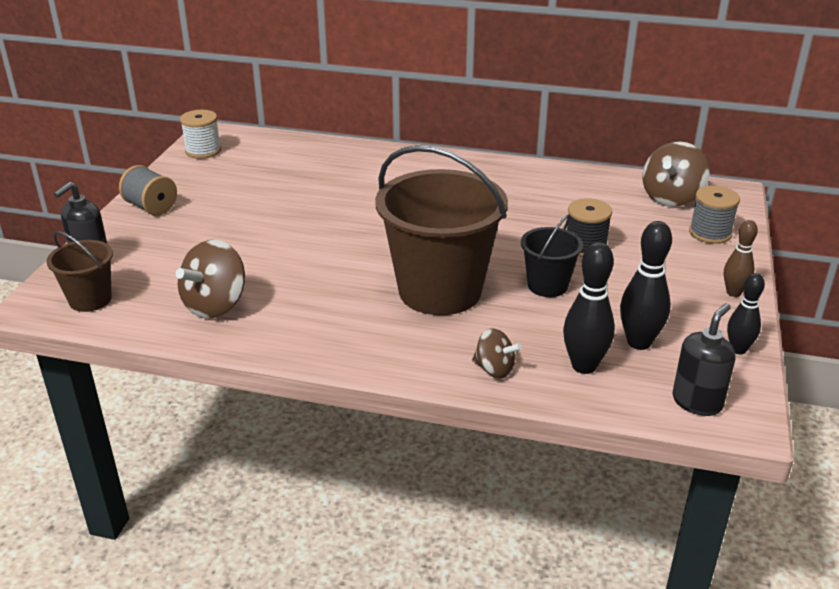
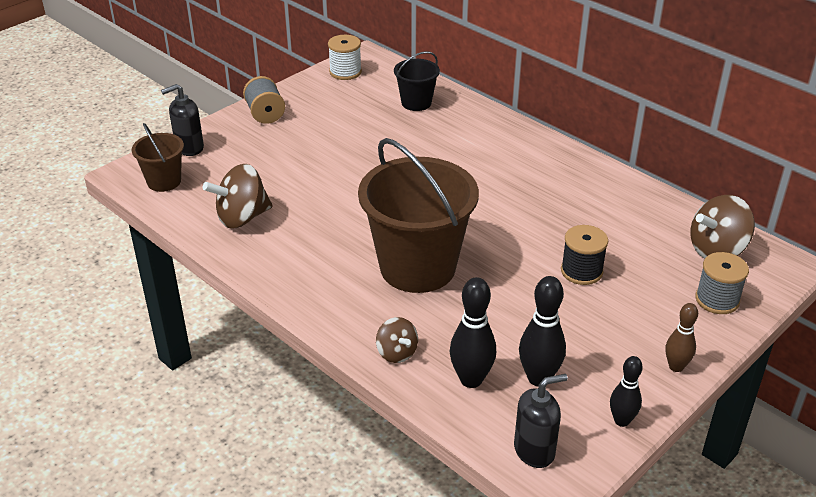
camera: 30 degrees right, 5 degrees up
(547, 285) = (511, 296): black bucket -> black bucket (416, 103)

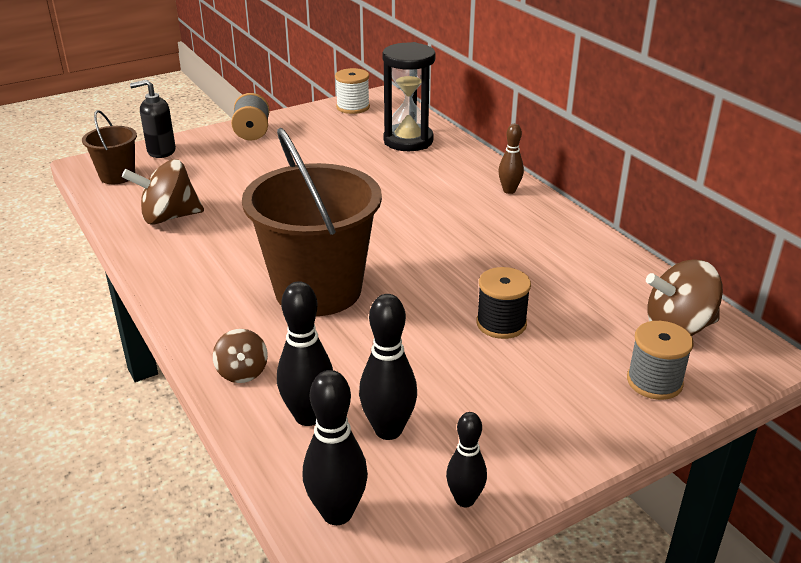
camera: 15 degrees right, 5 degrees down
(416, 103) = (408, 141): black bucket -> black hourglass
(534, 450) = (337, 513): black soap dispenser -> black bowling pin
(676, 366) = (566, 449): brown bowling pin -> brown bowling pin (509, 190)

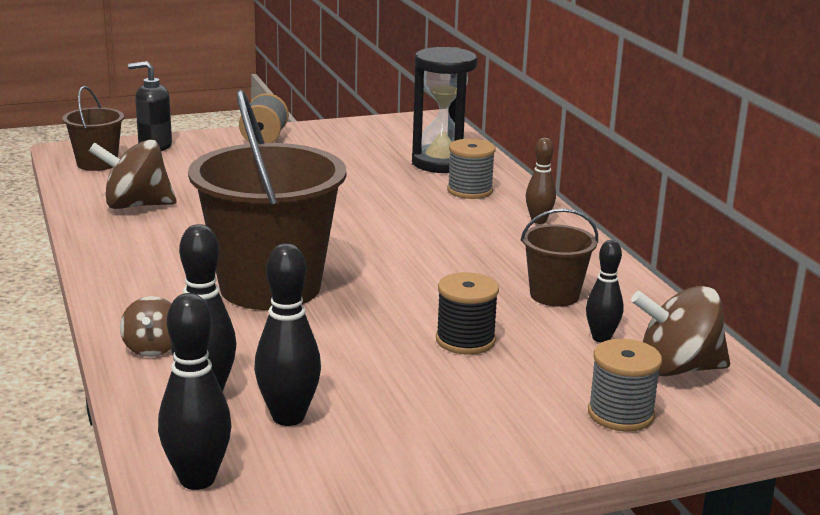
camera: 10 degrees right, 10 degrees down
(353, 107) = (392, 126): white spool -> none
(442, 166) = (470, 191): none -> grey spool
(465, 499) = (343, 488): black bowling pin -> black bowling pin (601, 338)
(552, 266) = (554, 295): none -> brown bucket

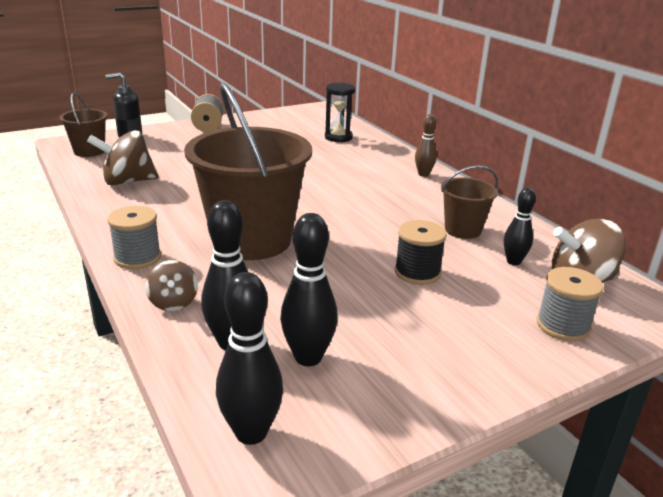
camera: 10 degrees left, 5 degrees up
(441, 163) = (338, 137): black hourglass -> black hourglass, size x0.67
(470, 191) = (366, 156): grey spool -> grey spool (137, 257)

